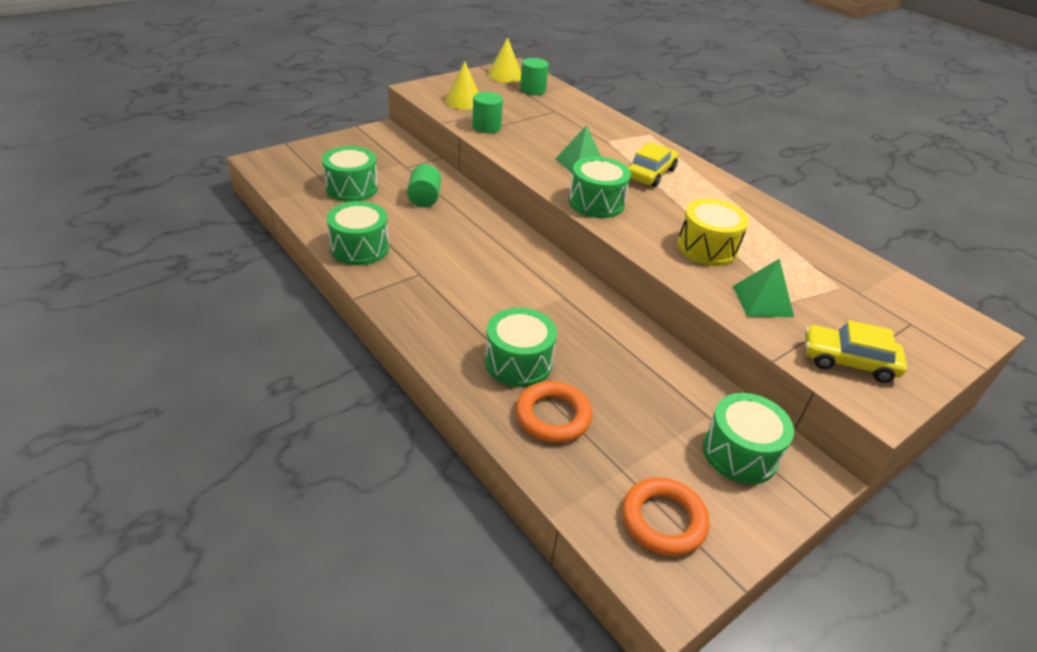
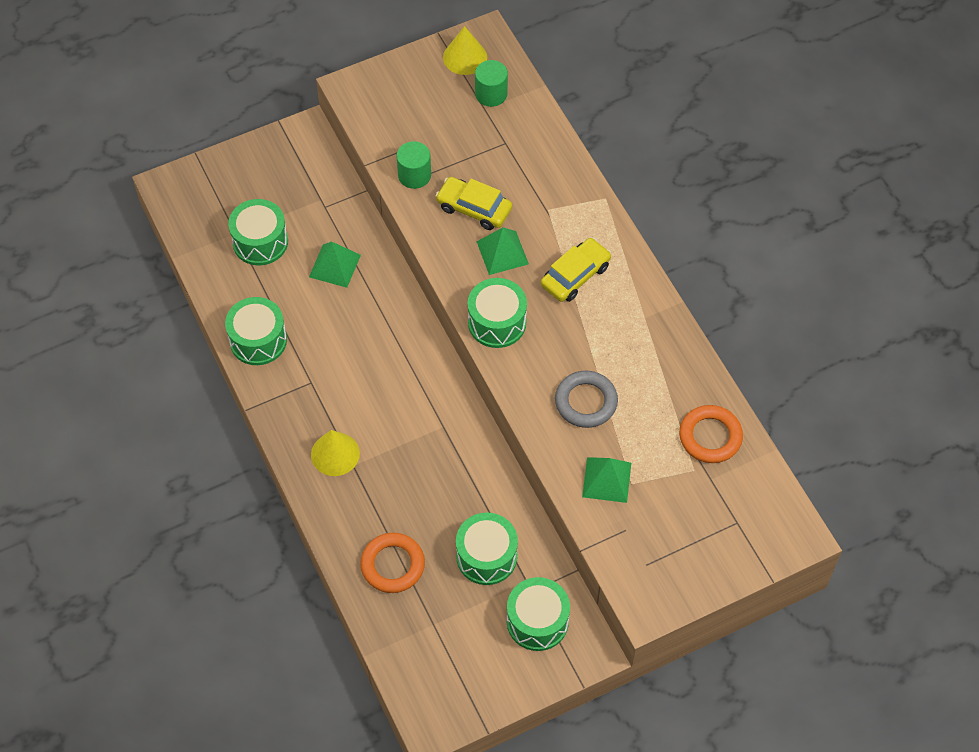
camera: 15 degrees right, 20 degrees up
(424, 199) = (335, 266): green cylinder -> green pyramid
(463, 101) = (399, 118): yellow cone -> yellow cone (335, 454)
(518, 362) = (378, 504): green drum -> green drum (486, 556)
(663, 520) = (449, 671): orange ring -> orange ring (710, 437)
(707, 248) = (586, 402): yellow drum -> grey ring
(848, 361) = (648, 559): yellow car -> yellow car (474, 208)

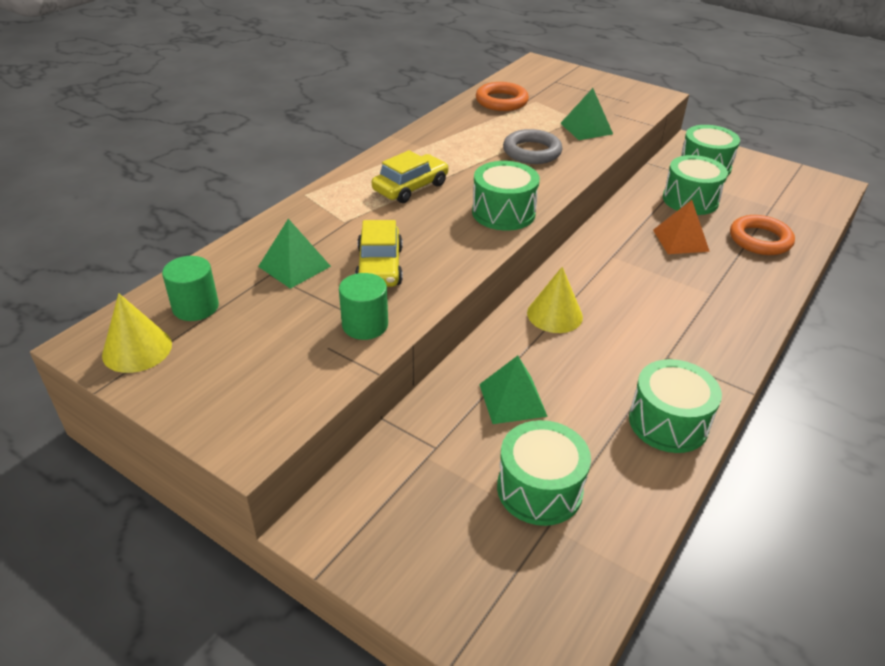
camera: 120 degrees left, 20 degrees down
(335, 454) = (715, 308): yellow cone -> yellow cone (554, 314)
(431, 497) = (680, 240): none -> orange pyramid
(502, 252) = (421, 233): green pyramid -> green pyramid (294, 266)
(575, 275) = (410, 187): yellow car -> yellow car turned 120 degrees clockwise

